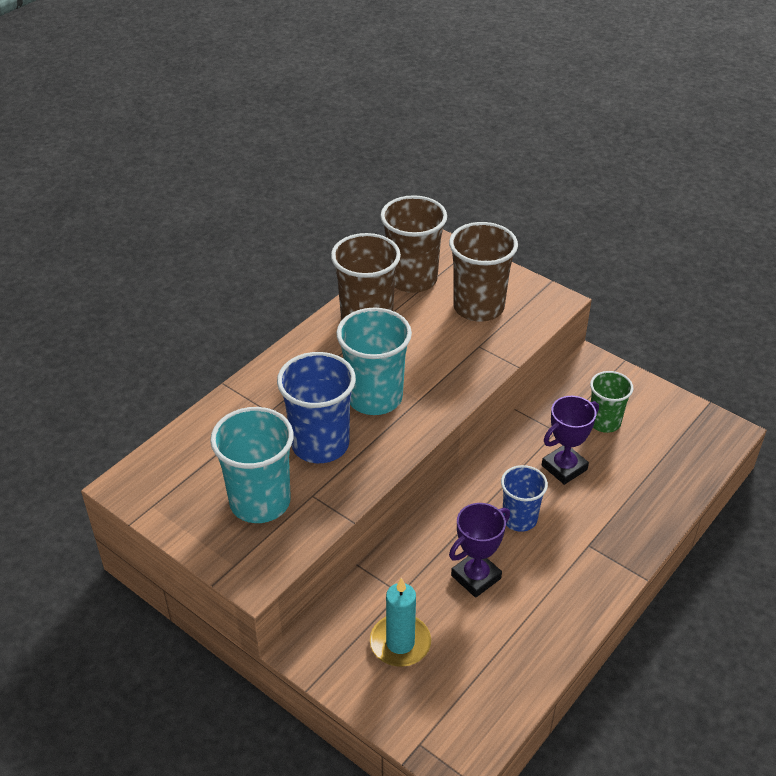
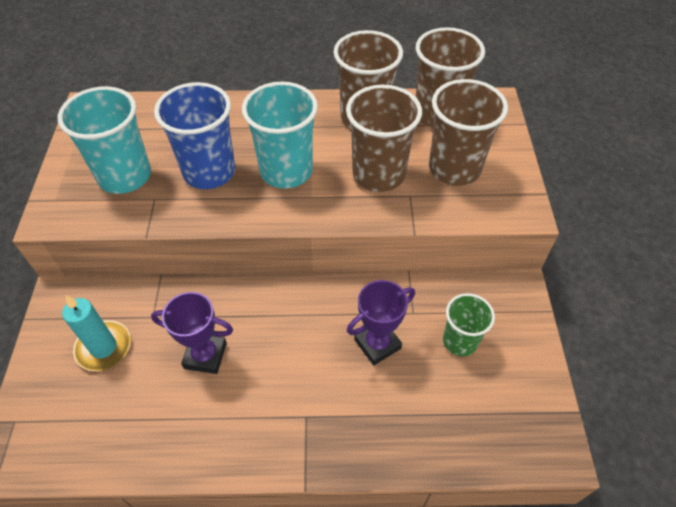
camera: 50 degrees right, 10 degrees up
(438, 349) = (378, 174): none -> brown cup
(519, 519) = (291, 347): blue cup -> none
(564, 467) = (377, 344): purple trophy -> purple trophy turned 45 degrees counterclockwise

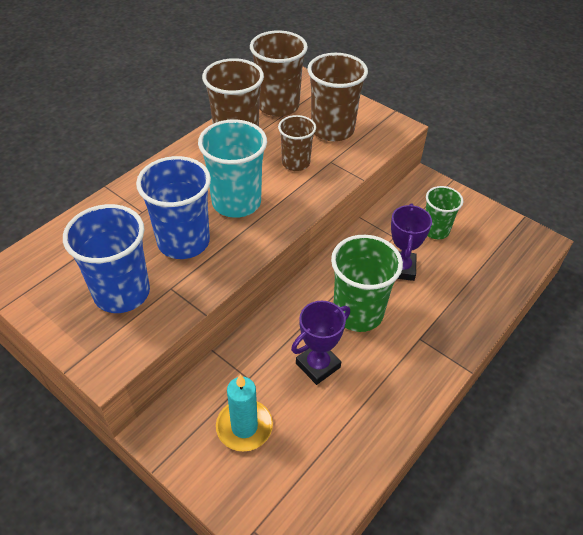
camera: 50 degrees left, 5 degrees down
(125, 176) = (122, 293): turquoise cup -> blue cup
(290, 346) = (358, 313): none -> green cup
(378, 174) = (296, 163): brown cup -> brown cup, size x0.61

